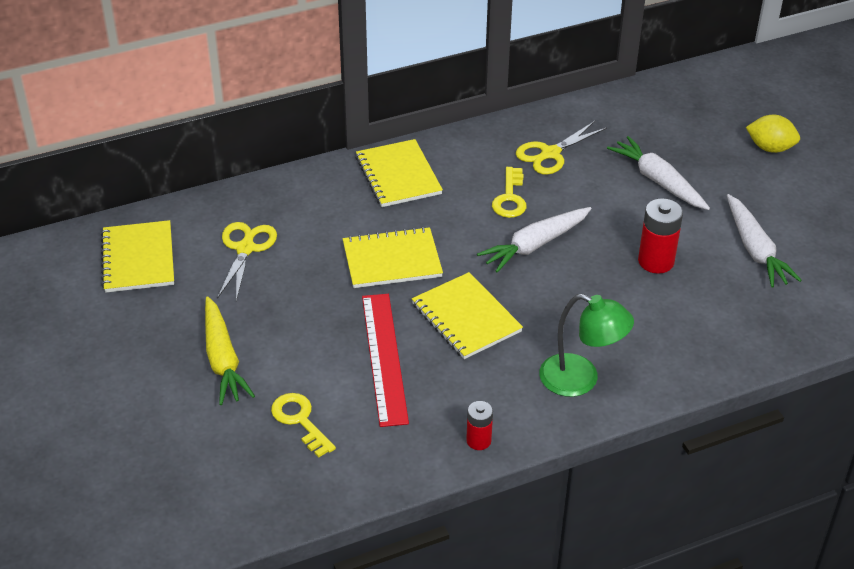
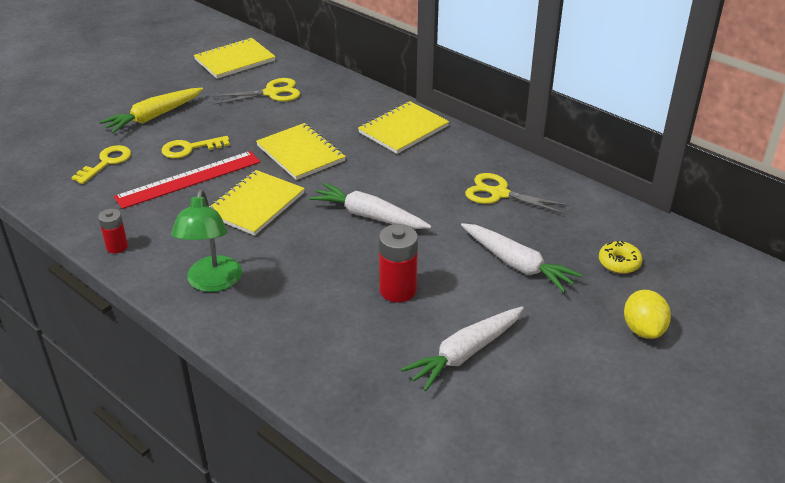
camera: 65 degrees right, 5 degrees down
(510, 198) = (420, 188): yellow key -> yellow key (190, 148)
(658, 181) = (517, 264): white carrot -> white carrot turned 105 degrees clockwise
(685, 127) = (619, 263): none -> yellow donut

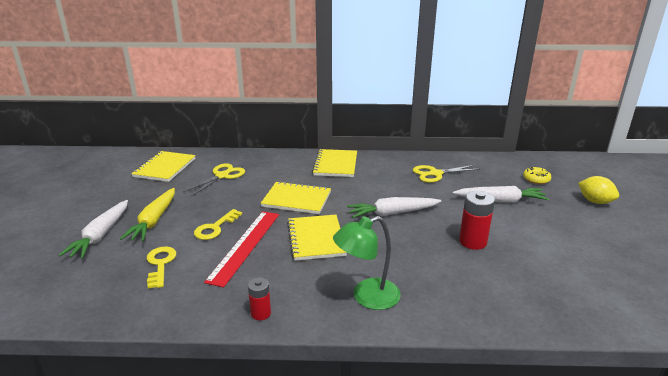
camera: 40 degrees left, 10 degrees down
(212, 282) = (367, 297): green lamp -> green lamp turned 105 degrees clockwise
(465, 354) = (556, 254): white carrot -> white carrot (100, 235)

